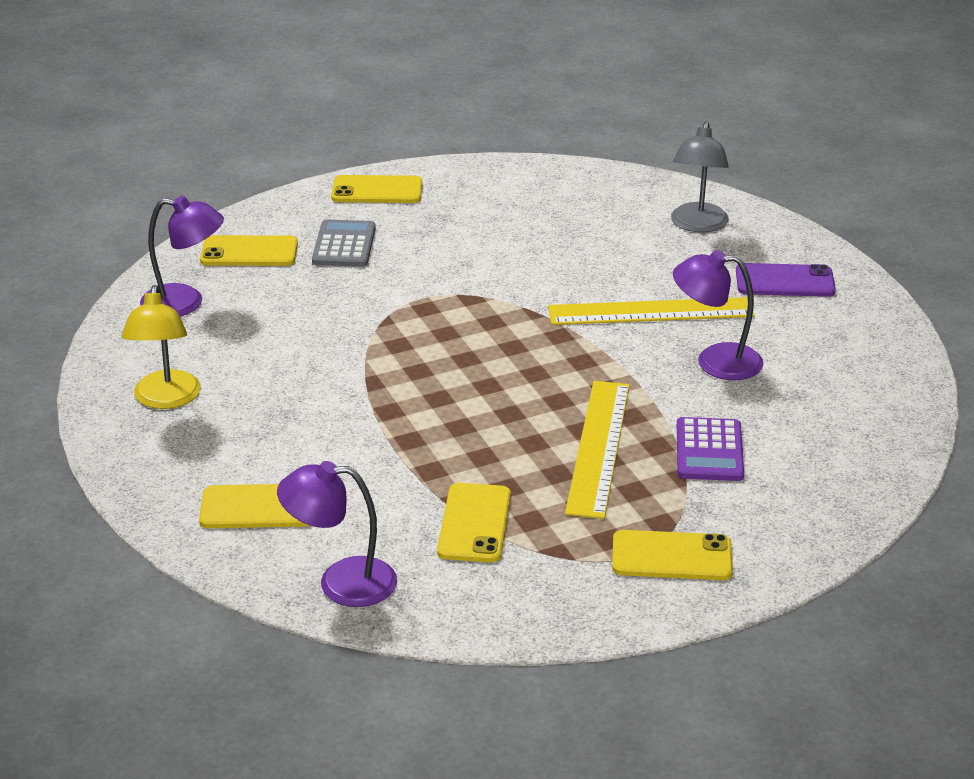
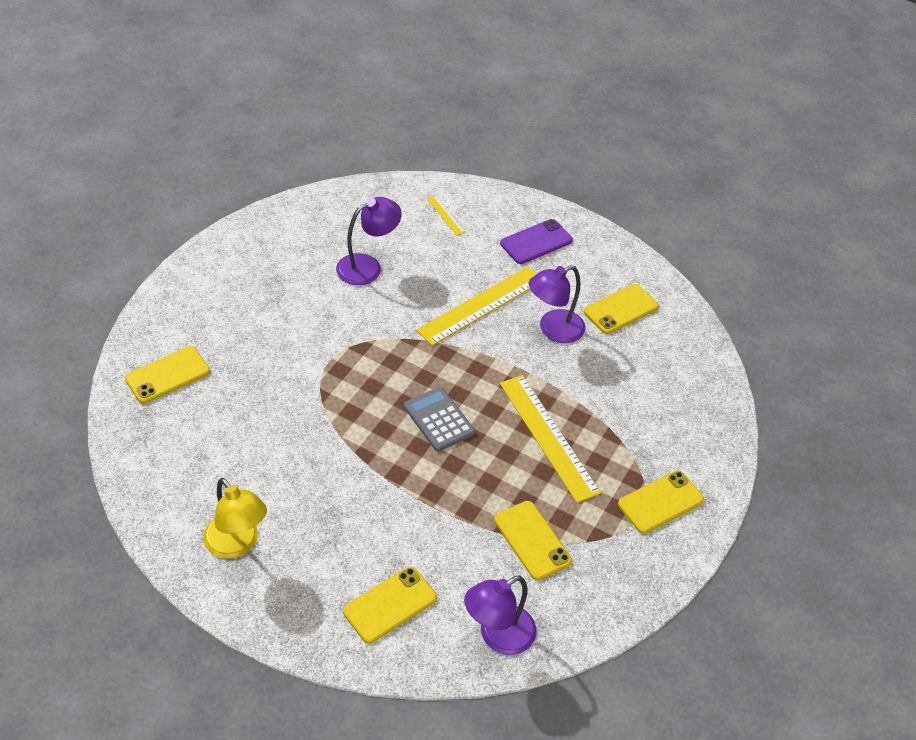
camera: 40 degrees left, 15 degrees up
(185, 303) = (165, 447): purple lamp -> purple lamp (367, 266)
(344, 245) = (230, 337): grey calculator -> grey calculator (439, 419)
(377, 190) = (207, 273): yellow phone -> yellow phone (621, 309)
(697, 225) = (445, 215): grey lamp -> yellow ruler
(709, 451) = (610, 406): purple calculator -> none

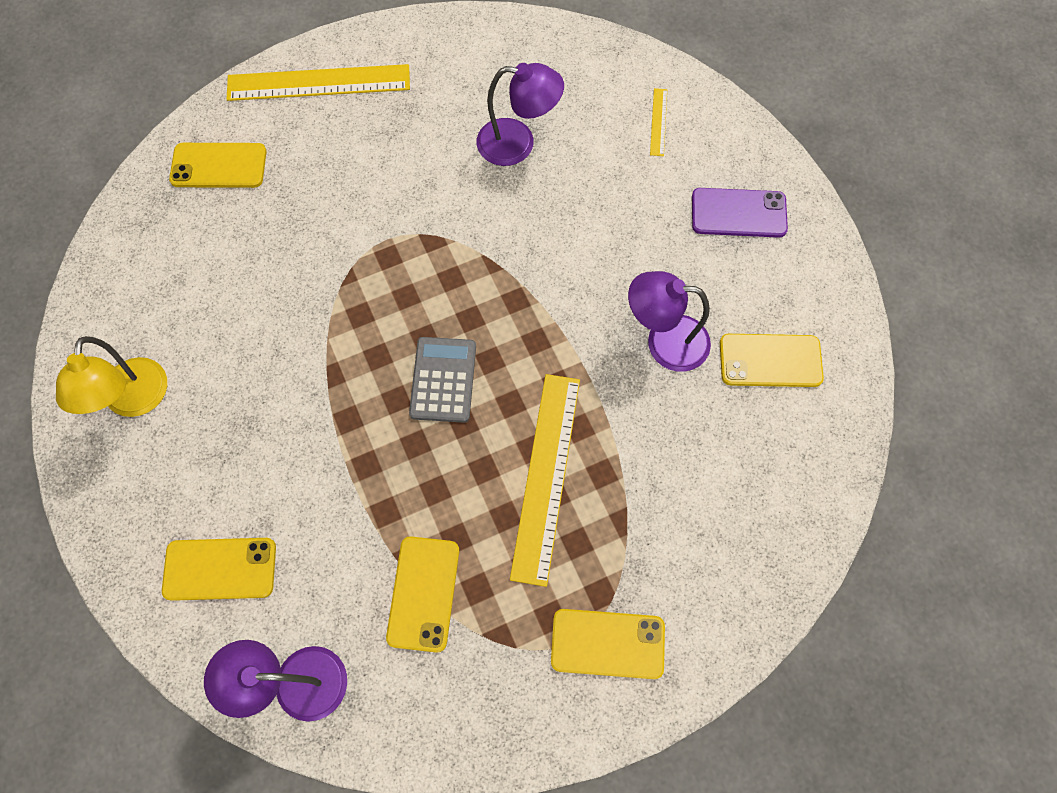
camera: 40 degrees right, 20 degrees up
(481, 305) = (606, 262): yellow ruler -> yellow ruler (318, 83)

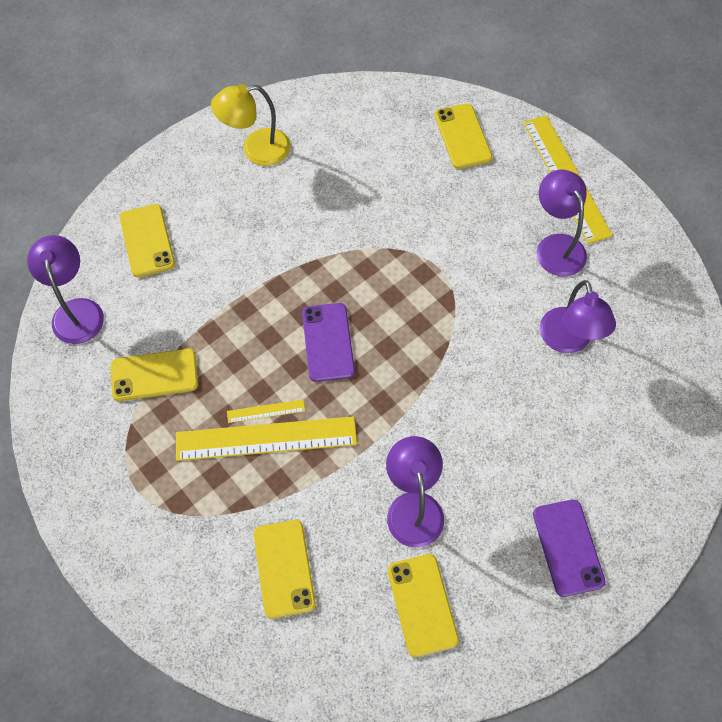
camera: 75 degrees right, 5 degrees down
(401, 119) = (556, 246): none -> purple lamp
(443, 380) = (328, 342): grey calculator -> purple phone
(607, 644) = (139, 517): yellow phone -> yellow phone (284, 568)
(658, 122) = (640, 454): yellow ruler -> yellow ruler (266, 411)

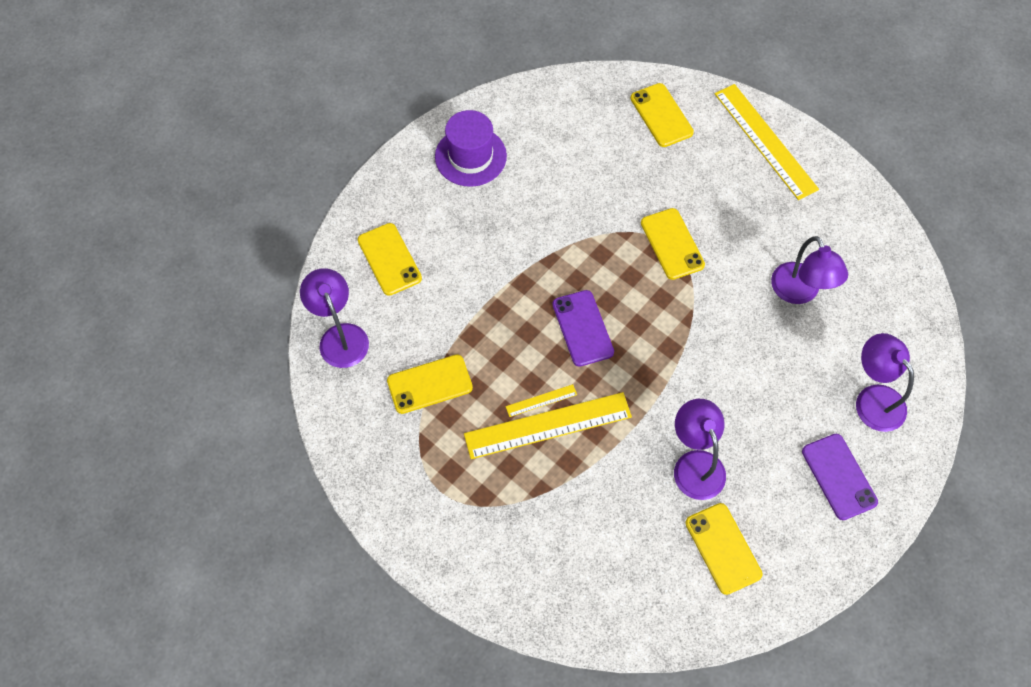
camera: 10 degrees left, 0 degrees up
(256, 150) = (470, 156): yellow lamp -> purple hat
(284, 568) = (593, 538): yellow phone -> yellow phone (672, 244)
(556, 246) = (770, 206): purple lamp -> purple lamp (873, 399)

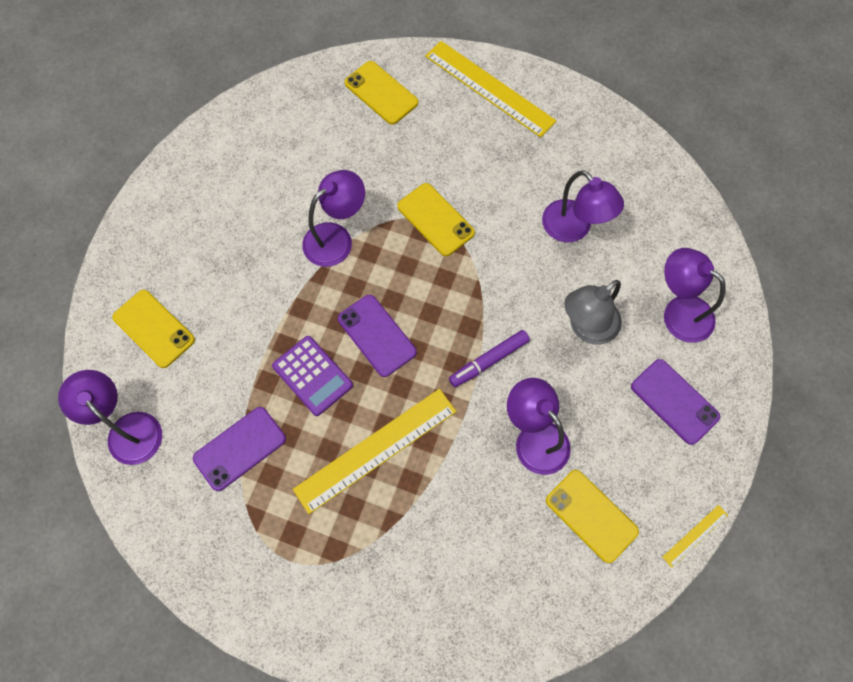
camera: 20 degrees left, 5 degrees up
(429, 384) = (239, 448): yellow phone -> purple phone
(470, 156) = (203, 193): purple hat -> none
(513, 344) = (312, 376): none -> purple calculator
(541, 400) = (360, 425): yellow ruler -> yellow ruler (695, 536)
(575, 232) = (336, 238): none -> purple lamp
(677, 383) = (489, 361): none -> purple marker
(779, 384) = (586, 328): none -> grey lamp

